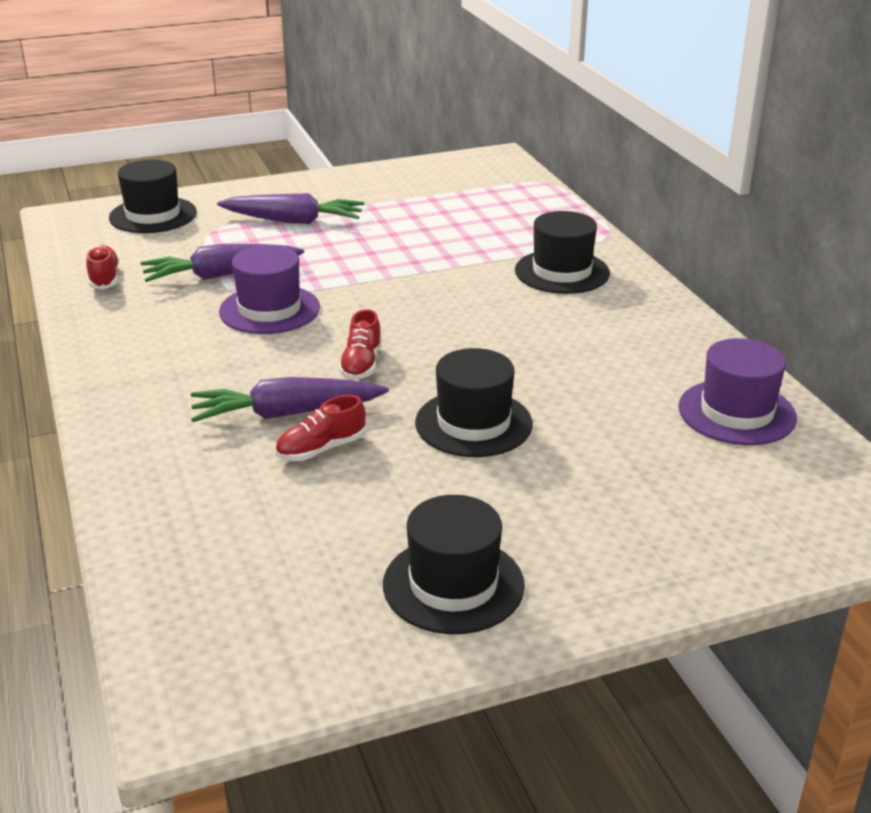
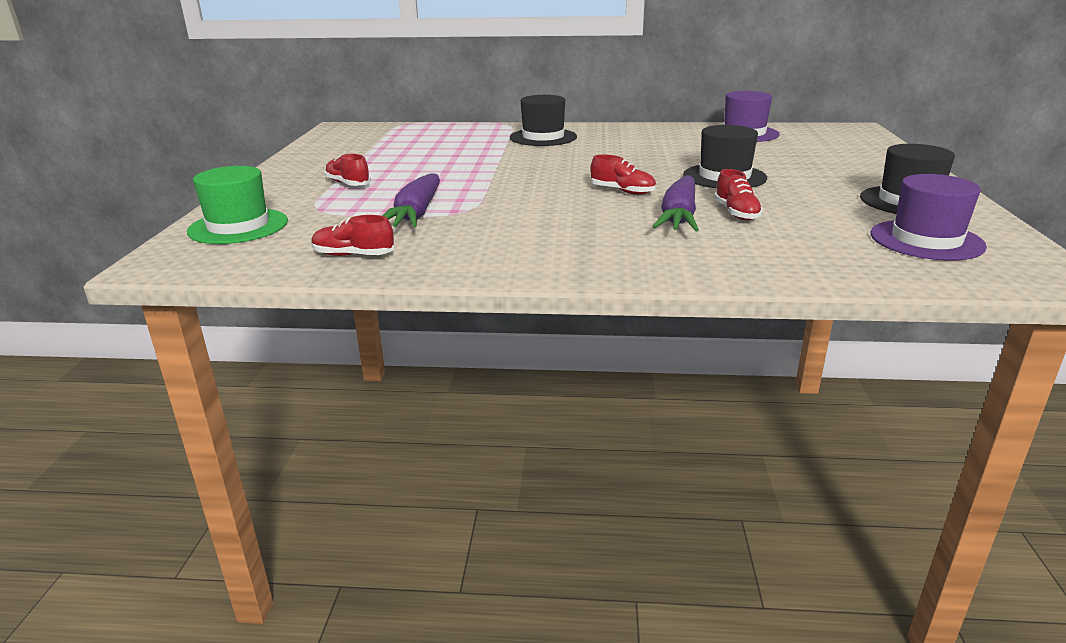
camera: 65 degrees left, 5 degrees down
(153, 215) = (238, 226): black hat -> green hat
(269, 310) = (503, 206): purple hat -> purple hat (926, 240)
(293, 221) = (348, 184): purple carrot -> red shoe

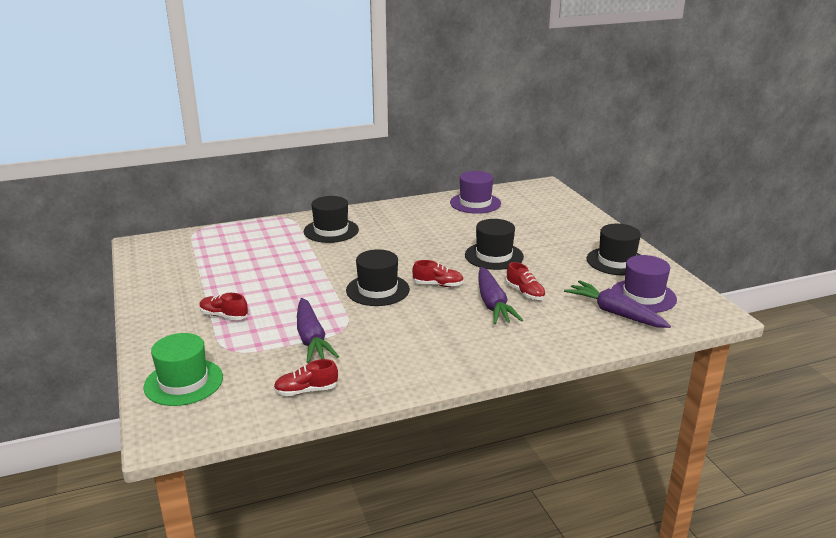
camera: 25 degrees left, 0 degrees up
(542, 186) = (377, 290): none -> black hat
(862, 250) = (615, 313): none -> purple carrot

